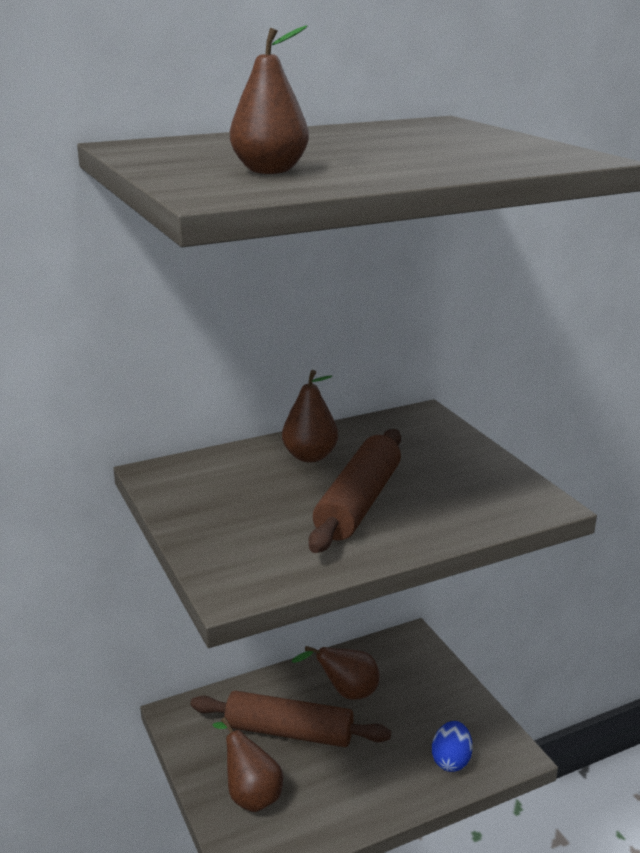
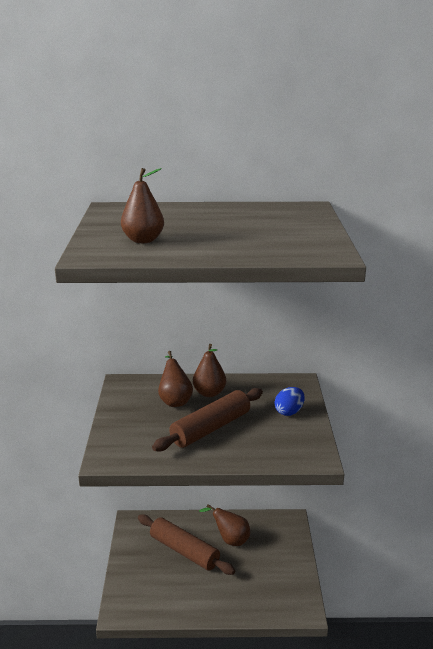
camera: 25 degrees right, 0 degrees up
(251, 795) = (142, 578): brown pear -> brown pear (175, 400)
(451, 760) = (264, 600): blue egg -> blue egg (289, 412)

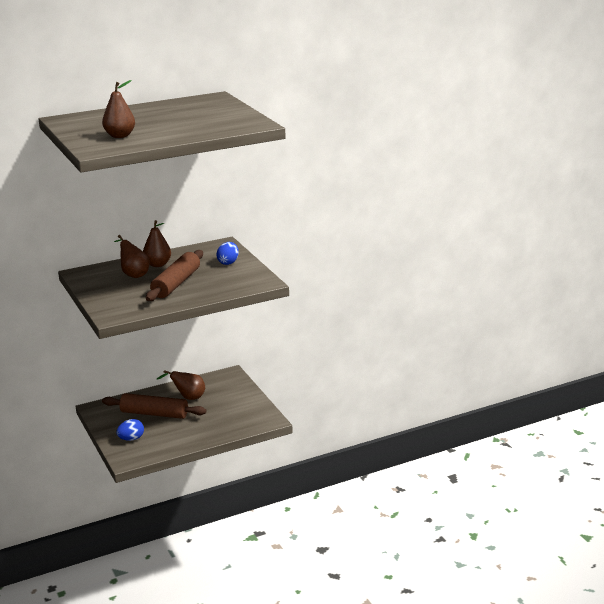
camera: 25 degrees left, 0 degrees up
(141, 580) = (131, 439): none -> blue egg

